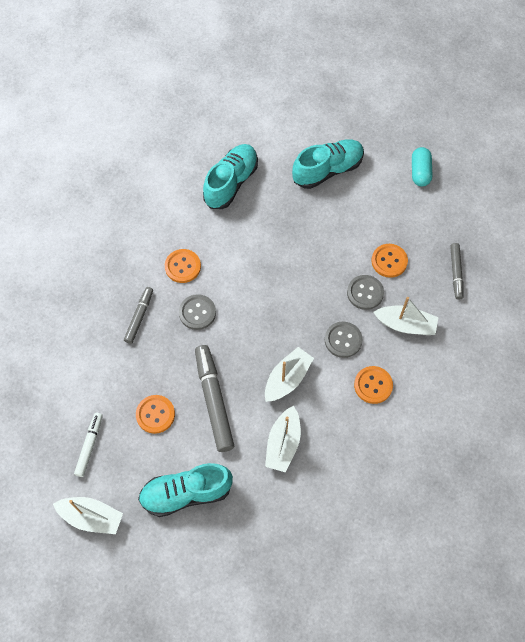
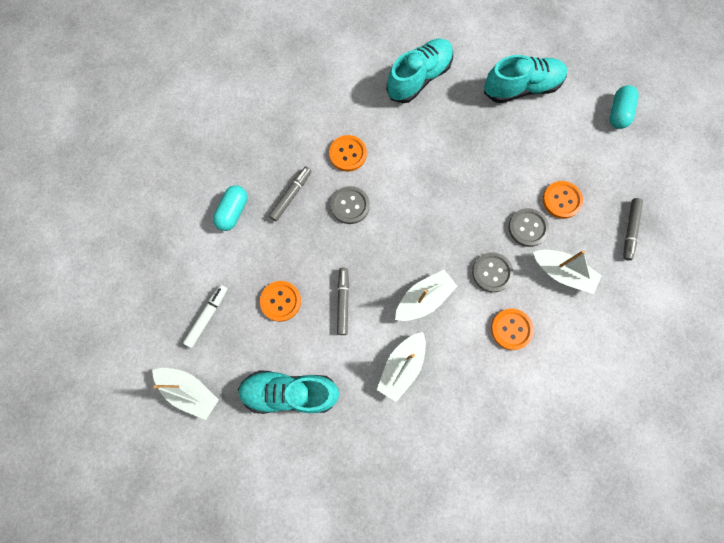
camera: 15 degrees right, 10 degrees up
(88, 345) = (233, 212): none -> turquoise capsule
(213, 400) = (343, 302): grey marker -> grey marker, size x0.58

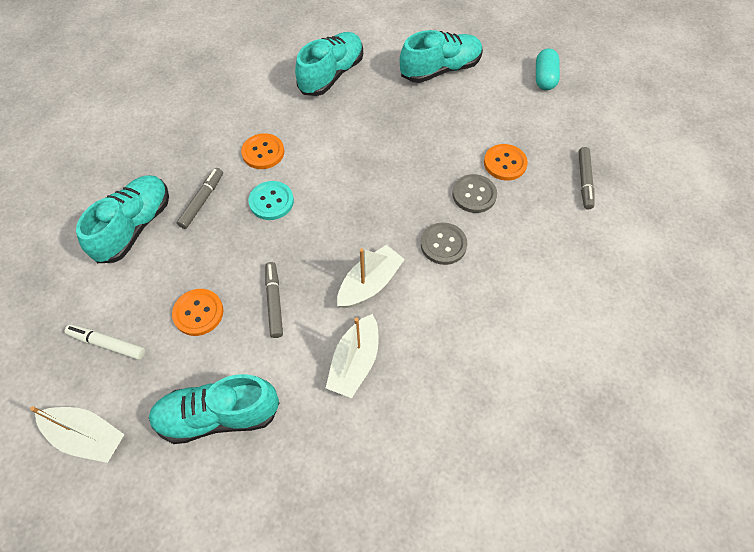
camera: 10 degrees left, 15 degrees down
(207, 316) = (107, 344): white marker -> white marker turned 90 degrees counterclockwise
(233, 212) = (134, 227): turquoise capsule -> turquoise shoe
(350, 205) = (271, 201): grey button -> turquoise button
(511, 329) = (477, 299): orange button -> none
(562, 273) = (521, 233): white boat -> none

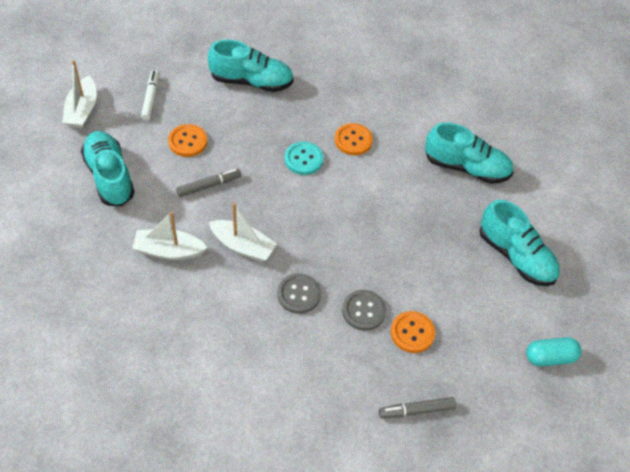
camera: 70 degrees right, 5 degrees down
(202, 201) = (289, 114): grey marker -> none

